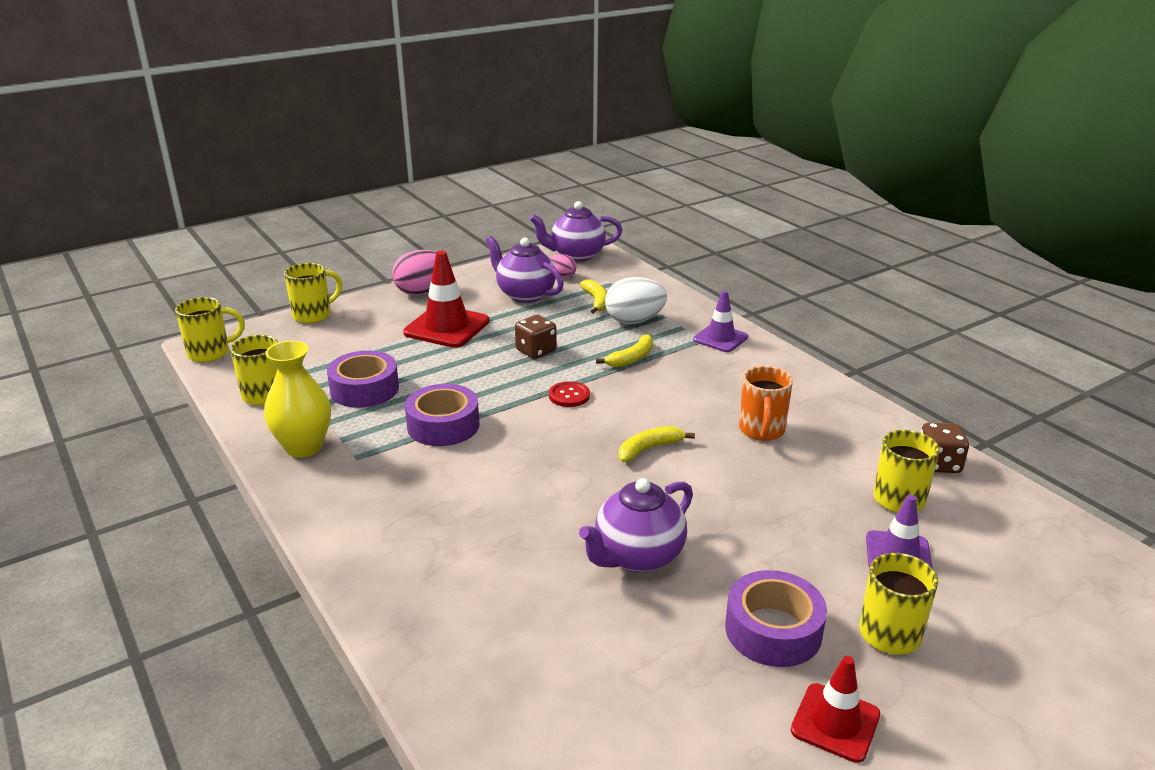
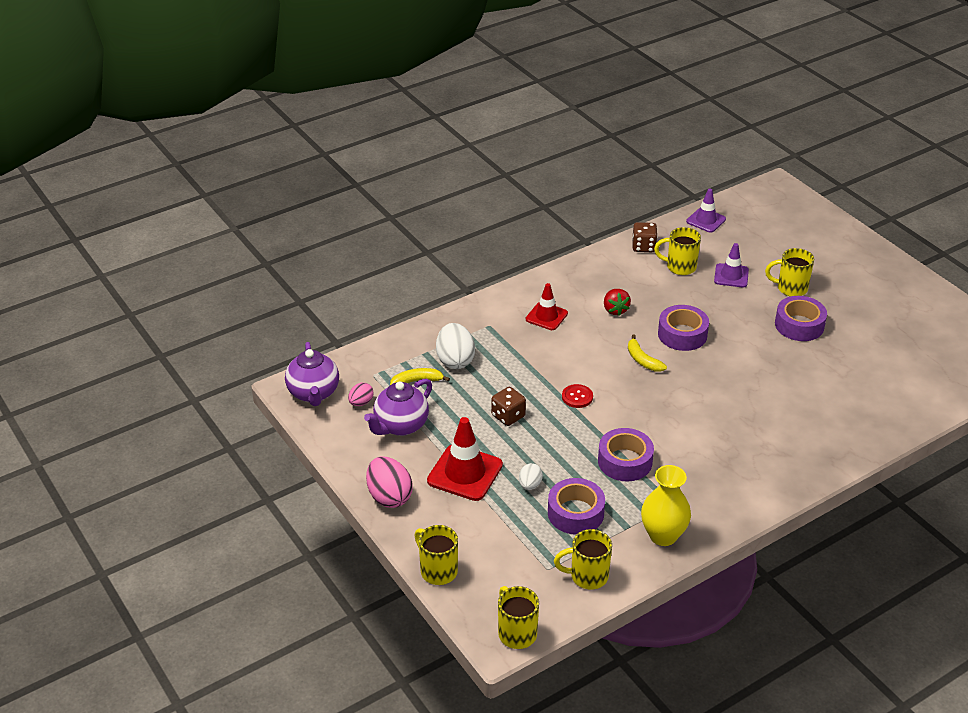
camera: 90 degrees left, 10 degrees up
(418, 363) = (530, 485): none -> white egg
(631, 358) = (519, 364): yellow banana -> none
(637, 556) = (753, 369): purple teapot -> none
(716, 489) = (682, 334): none -> purple tape
(720, 338) = (486, 317): purple traffic cone -> purple traffic cone (706, 220)
(761, 431) = (615, 310): orange mug -> red strawberry
(835, 722) = (853, 313): red traffic cone -> red traffic cone (546, 316)

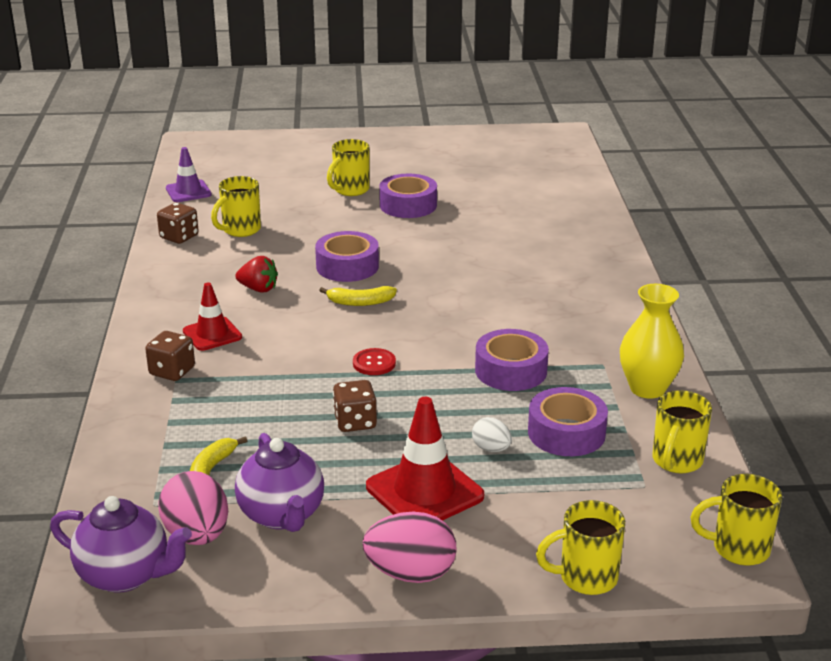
camera: 60 degrees left, 10 degrees down
(361, 402) = (197, 535): pink egg -> pink egg, size x1.83
(455, 360) = (208, 426): white egg -> none
(494, 320) = (172, 371): none -> brown dice
(731, 276) = (292, 210): purple traffic cone -> none

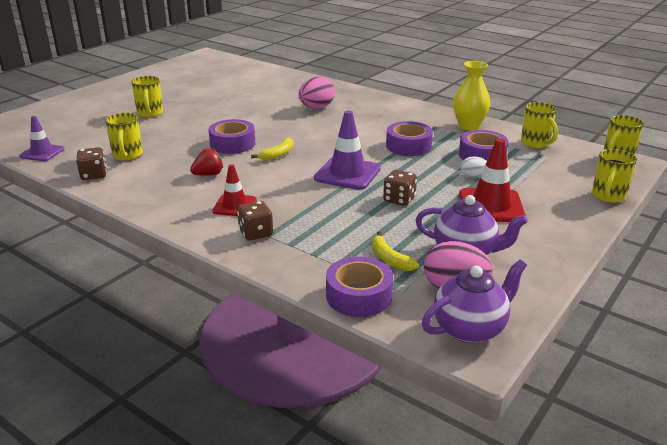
camera: 50 degrees left, 0 degrees up
(374, 363) = (347, 173): red button -> purple traffic cone
(408, 205) = (199, 107): purple tape -> purple tape (359, 296)
(410, 573) = (562, 236): pink egg -> pink egg (316, 108)

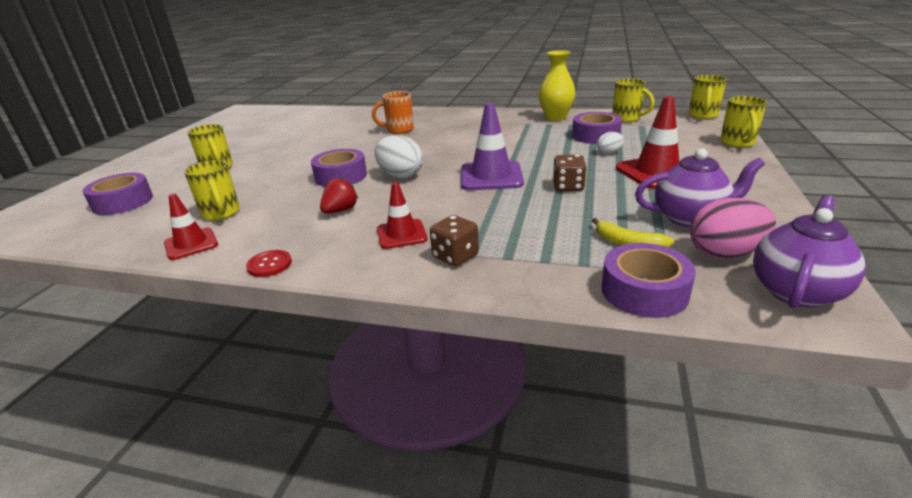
camera: 20 degrees left, 0 degrees up
(42, 153) = (99, 236): purple traffic cone -> none
(94, 175) = (191, 244): brown dice -> red traffic cone
(131, 204) = (269, 265): none -> red button
(277, 154) = (400, 175): yellow banana -> white egg
(316, 108) = (399, 130): pink egg -> orange mug
(408, 146) = (522, 142): purple tape -> purple tape (123, 202)

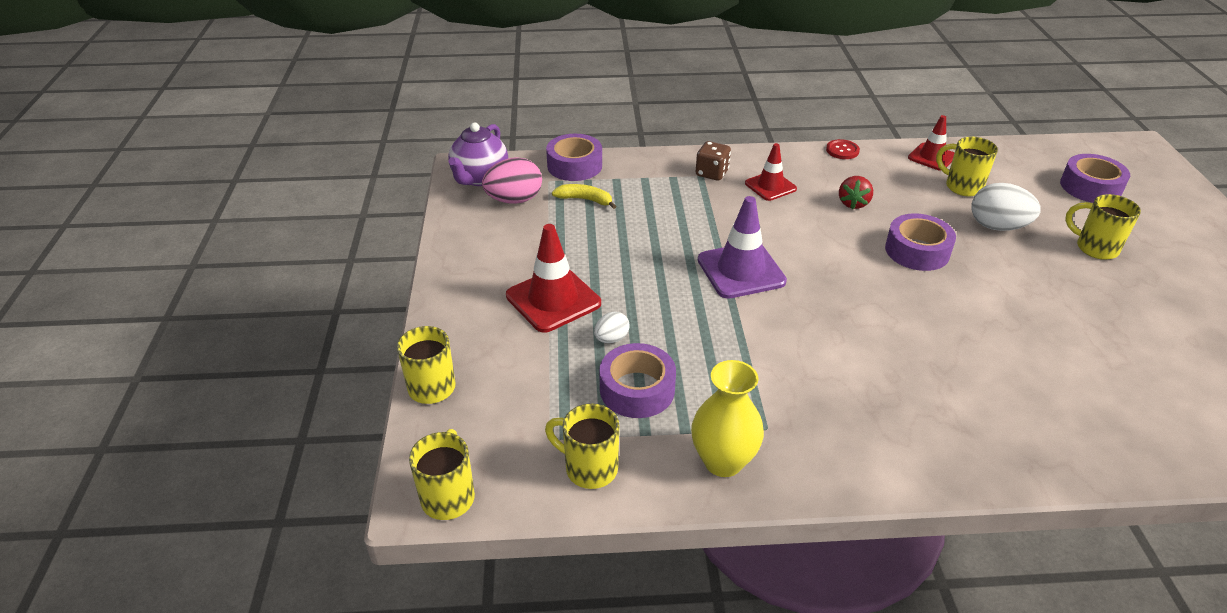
camera: 160 degrees right, 10 degrees up
(399, 130) = (972, 378): orange mug -> none
(400, 175) = (848, 260): white egg -> white egg (997, 226)
(568, 187) = (648, 262): brown dice -> none
(690, 218) = (531, 233): purple teapot -> none

